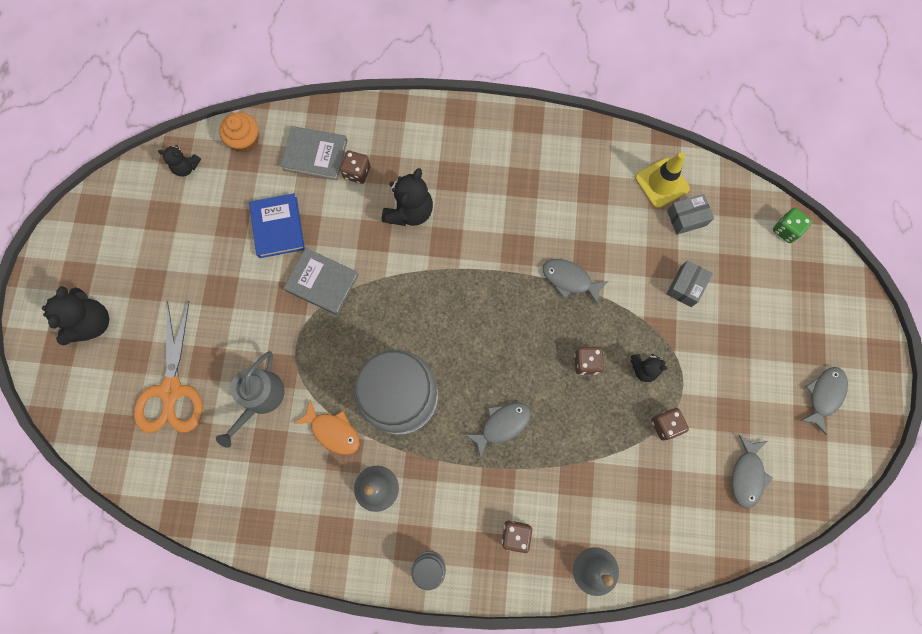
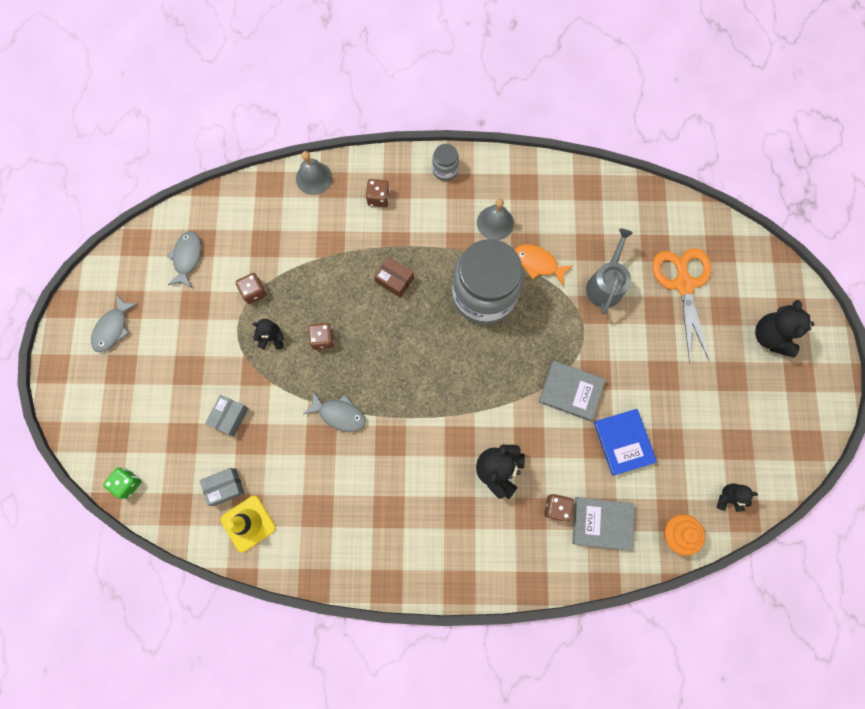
camera: 175 degrees right, 0 degrees up
(502, 425) = (394, 280): grey fish -> brown box

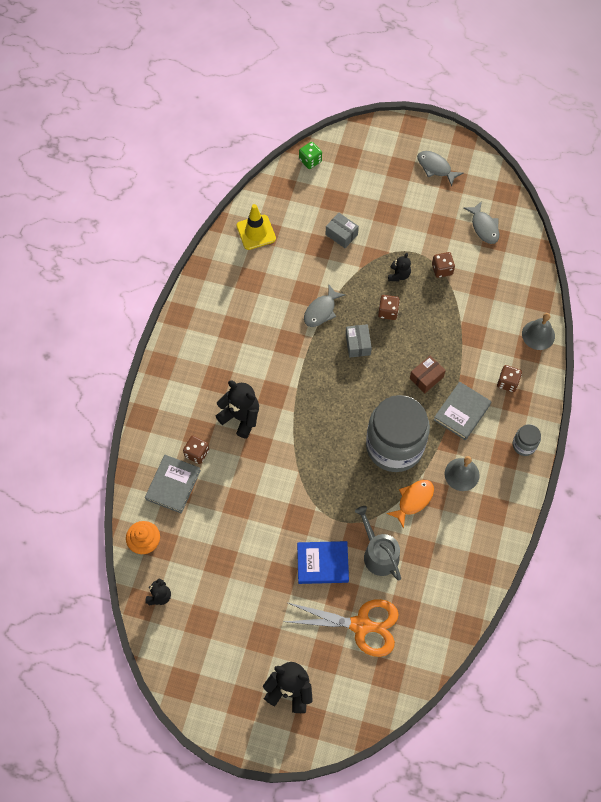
camera: 105 degrees right, 10 degrees down
(187, 258) = (484, 227): grey fish -> grey fish turned 45 degrees clockwise
(225, 487) = (288, 222): grey box -> grey box (358, 344)
(571, 391) = (289, 493): grey book -> grey book (462, 412)
(605, 284) = (378, 553): grey watering can -> grey watering can turned 150 degrees counterclockwise
(623, 442) = (233, 523): blue book -> blue book (322, 563)

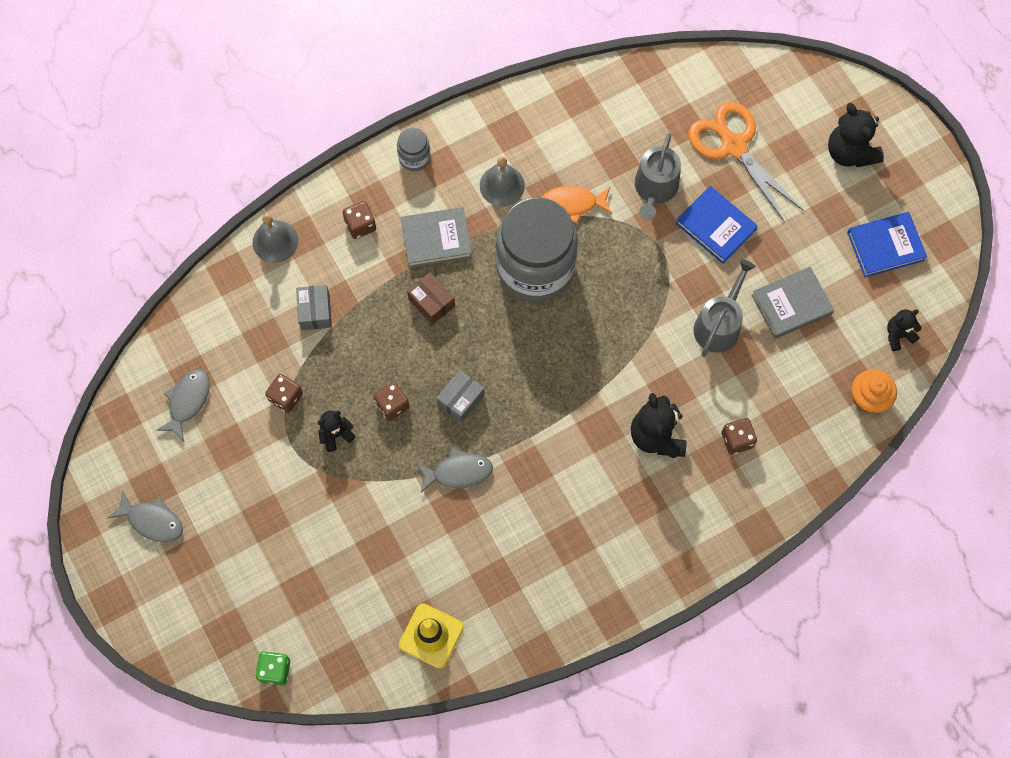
camera: 135 degrees left, 5 degrees up
(173, 485) = (790, 429): grey book -> grey book (791, 305)
(214, 646) = (885, 246): none -> blue book
(265, 507) = (719, 324): none -> grey watering can
(341, 234) = (342, 540): grey box -> grey box (315, 311)
(426, 377) = (431, 302): brown box -> brown box turned 45 degrees clockwise
(435, 167) = (152, 521): grey fish -> grey fish turned 60 degrees counterclockwise

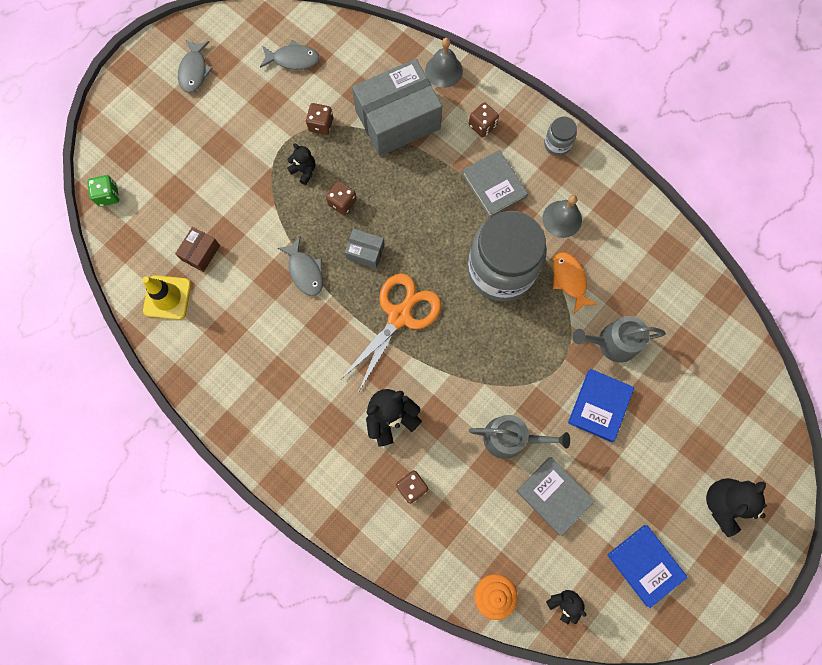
camera: 70 degrees right, 5 degrees up
(315, 311) = (397, 119): grey box -> grey box, size x2.24
(431, 302) = (438, 201): brown box -> brown box (200, 253)
(733, 146) = (682, 396): orange scissors -> orange scissors (400, 315)

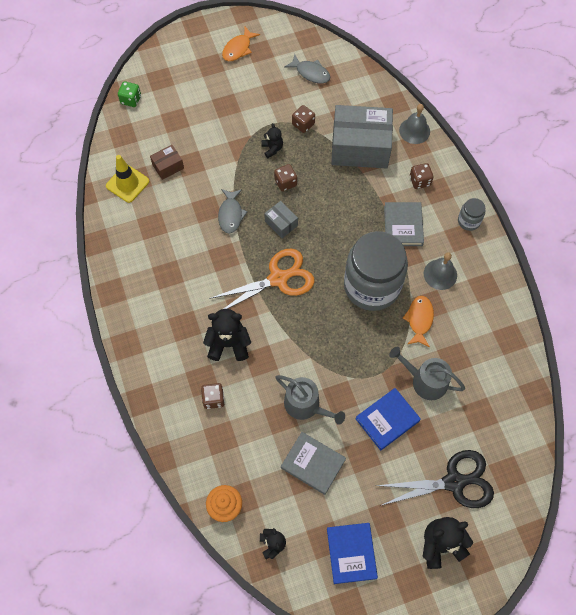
camera: 30 degrees right, 10 degrees down
(194, 71) = (238, 49): grey fish -> orange fish
(554, 496) = (313, 464): grey book -> grey book turned 45 degrees counterclockwise
(700, 432) = (454, 482): none -> black scissors

